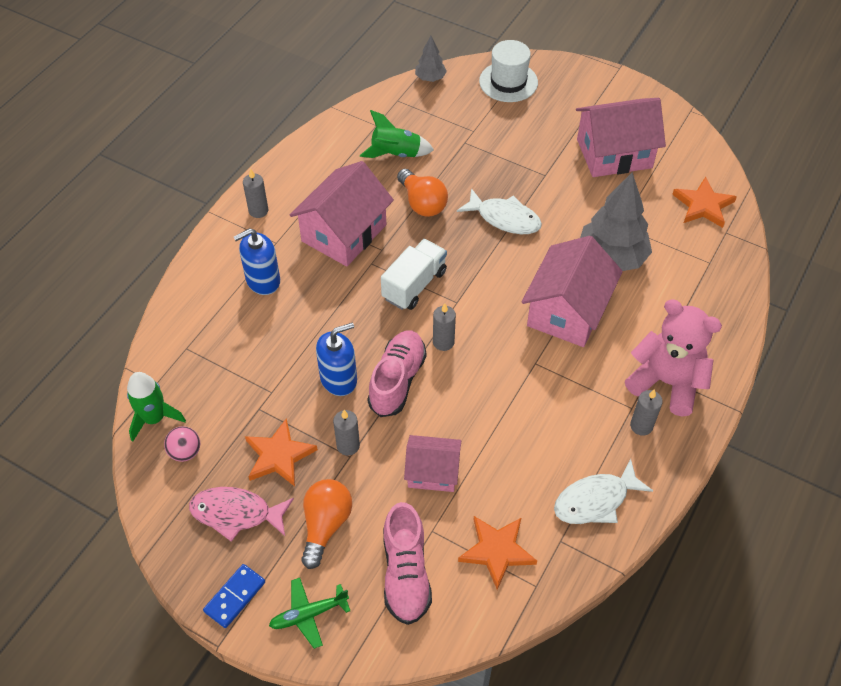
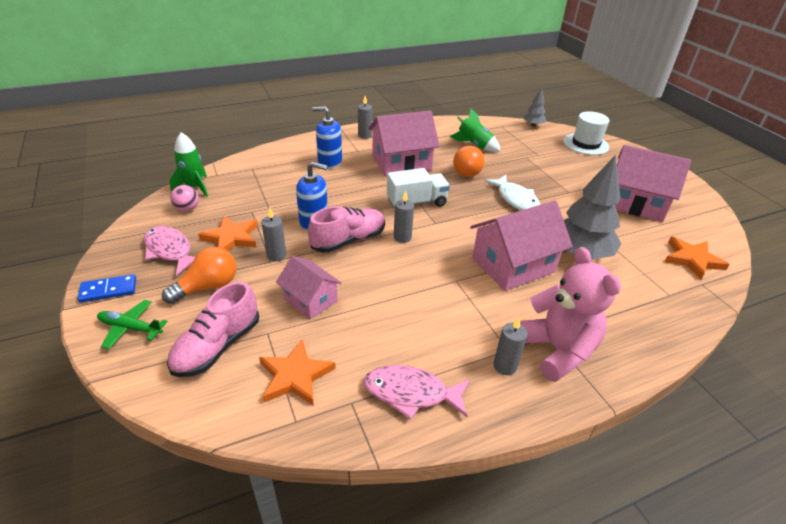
camera: 35 degrees right, 15 degrees down
(595, 500) = (411, 393): white fish -> pink fish

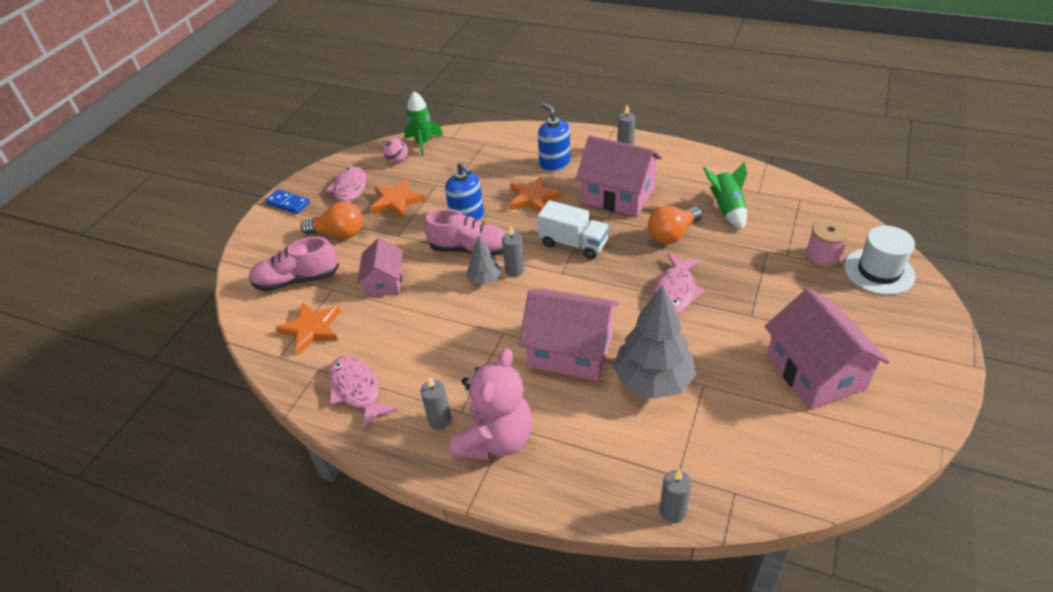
camera: 50 degrees right, 5 degrees up
(131, 328) = (271, 238): green plane -> none
(276, 255) = (406, 233): grey candle -> grey candle (672, 511)
(515, 199) = (675, 291): white fish -> pink fish
(533, 125) = (845, 215): grey tree -> grey tree (484, 279)
(553, 148) = (822, 256): none -> pink spool
(692, 259) = (770, 466): orange star -> orange star (533, 198)

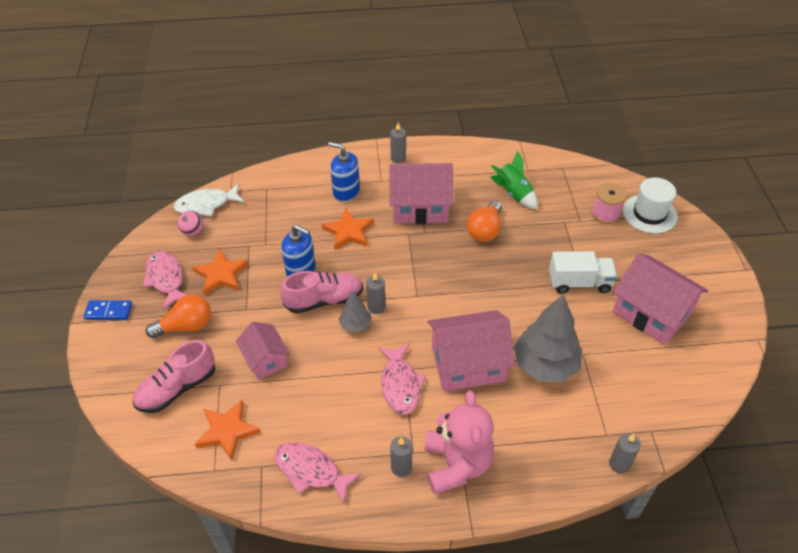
camera: 30 degrees left, 5 degrees up
(423, 143) = (206, 205): green rocket -> white fish
(573, 244) = (410, 265): white truck -> white truck (579, 283)
(675, 291) = (517, 281): pink fish -> pink fish (400, 384)

